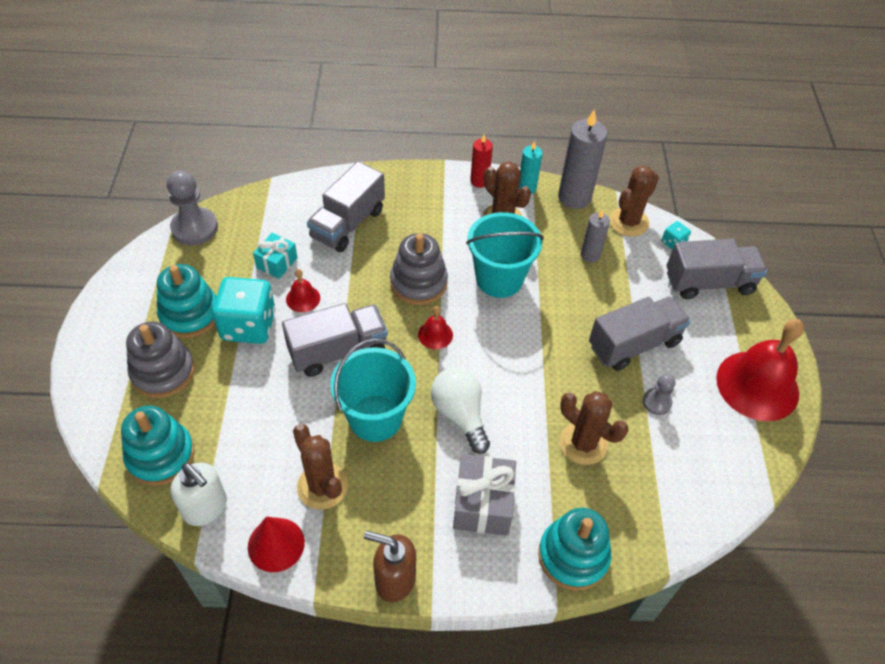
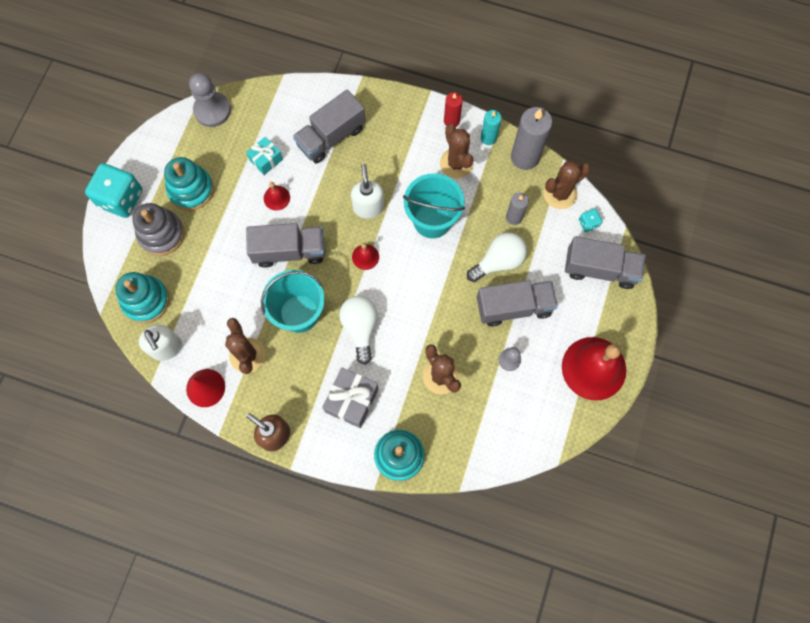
camera: 20 degrees right, 20 degrees up
(248, 325) = (230, 211): turquoise dice -> turquoise dice (121, 198)
(418, 283) = (368, 207): grey stacking toy -> white soap dispenser
(594, 302) = (498, 261): none -> white light bulb

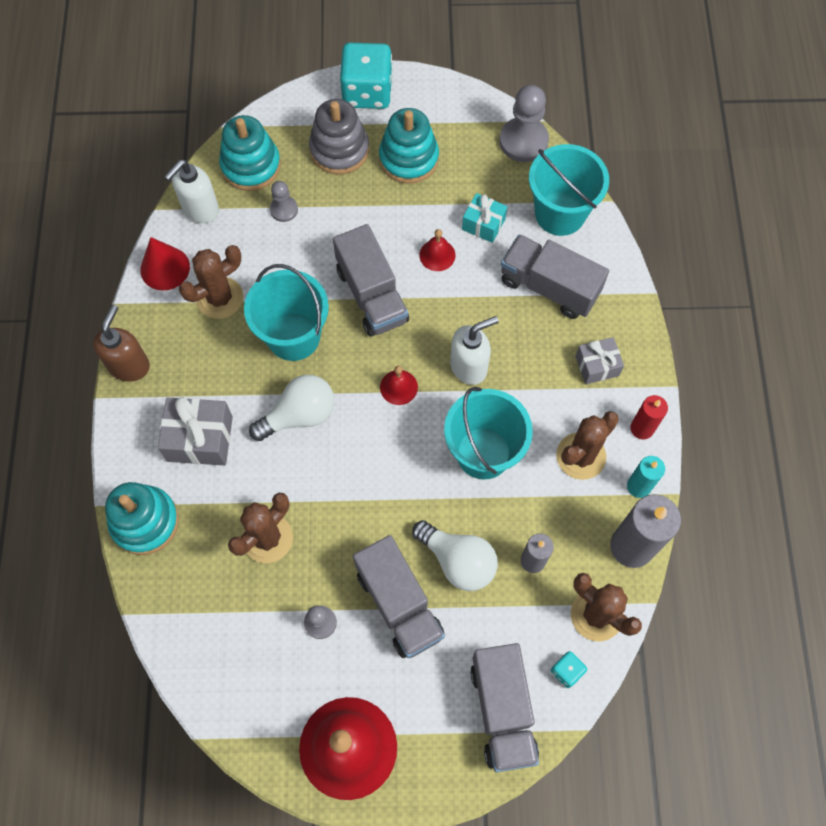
camera: 70 degrees right, 5 degrees down
(194, 288) = (284, 209): none -> grey pawn
(279, 109) = (560, 213): none -> turquoise bucket
(399, 130) = (597, 366): none -> grey gift

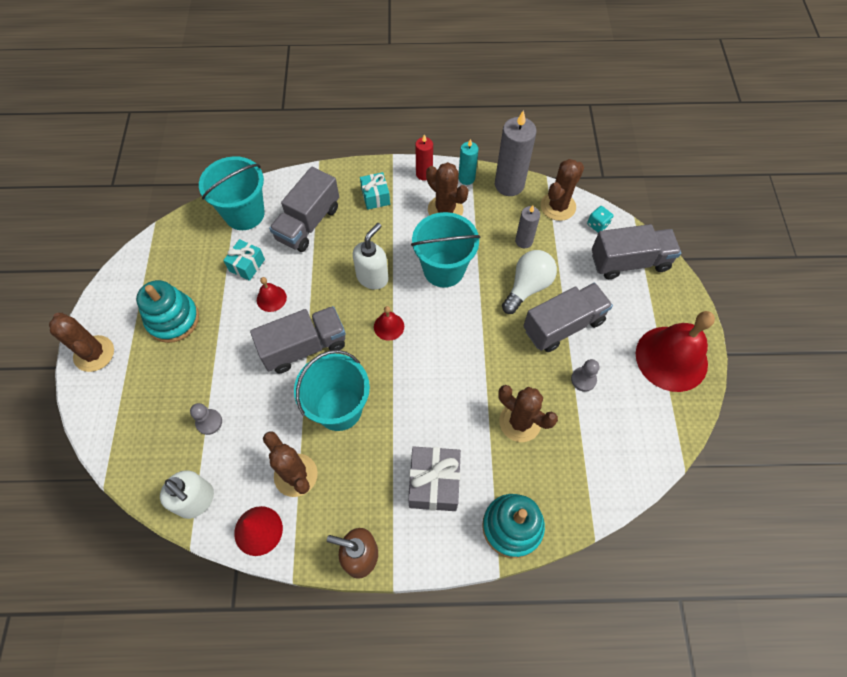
camera: 90 degrees left, 5 degrees down
(251, 166) = (155, 454): turquoise stacking toy -> none
(299, 415) = (412, 401): white light bulb -> none
(339, 150) = (152, 376): grey stacking toy -> none
(367, 92) = (94, 353): turquoise dice -> brown cactus
(469, 366) = (372, 277): white soap dispenser -> white soap dispenser turned 60 degrees clockwise
(523, 141) = (172, 235): grey pawn -> none
(597, 366) = (375, 197): grey gift -> turquoise gift

